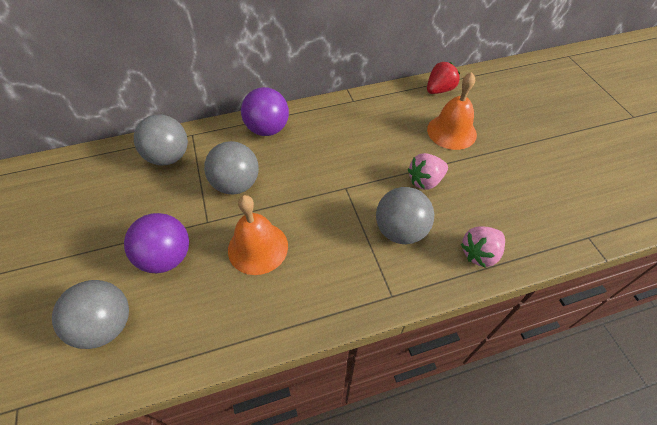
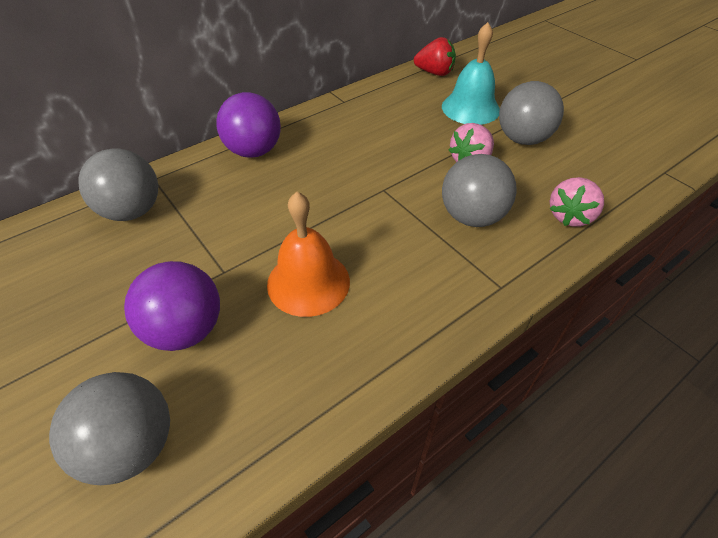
camera: 20 degrees left, 5 degrees down
(236, 184) = (243, 219): grey ball -> grey ball (522, 139)
(439, 90) = (434, 73): red strawberry -> red strawberry turned 75 degrees clockwise
(451, 131) = (470, 108): orange bell -> turquoise bell

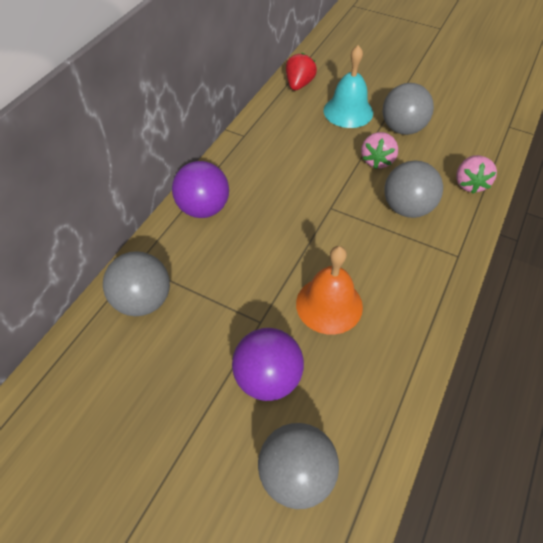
camera: 25 degrees left, 5 degrees up
(434, 73) = (299, 84): red strawberry -> red strawberry turned 60 degrees counterclockwise

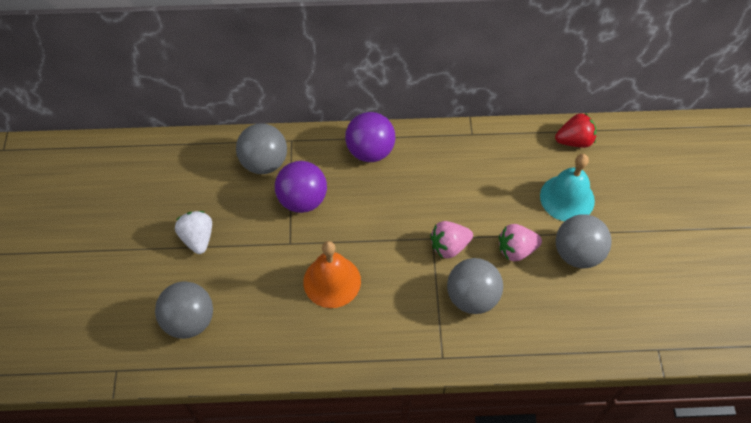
camera: 60 degrees right, 5 degrees up
(189, 413) = (198, 238): none -> white strawberry
(268, 378) = (248, 270): purple ball -> purple ball (302, 200)
(469, 184) = (541, 339): pink strawberry -> pink strawberry (449, 246)

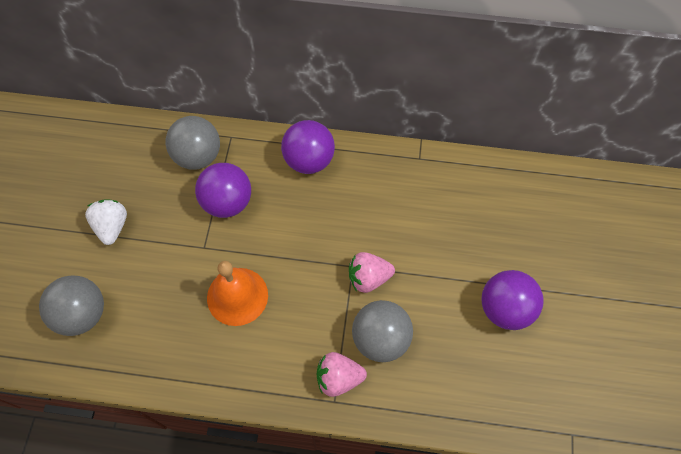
camera: 10 degrees right, 5 degrees up
(516, 250) = (439, 294): pink strawberry -> pink strawberry (338, 378)
(567, 198) = (506, 245): turquoise bell -> none
(574, 141) = (527, 182): red strawberry -> none
(577, 253) = (505, 309): grey ball -> purple ball

